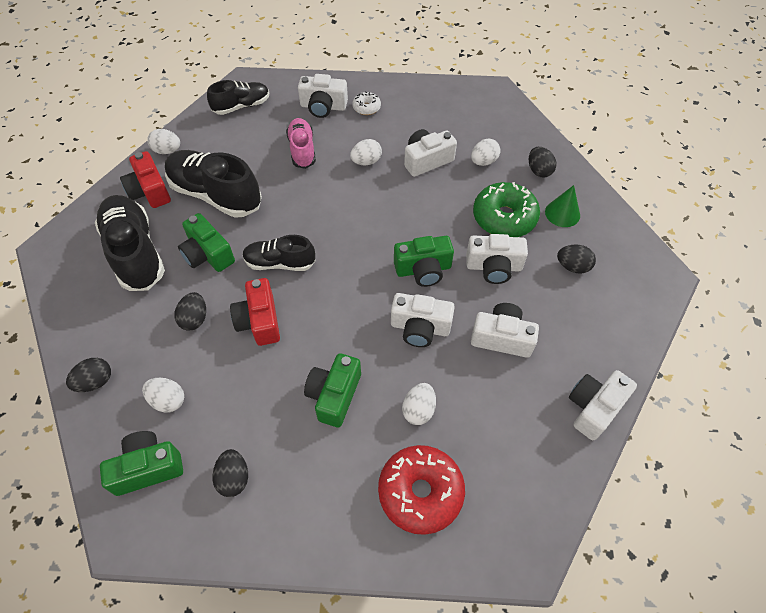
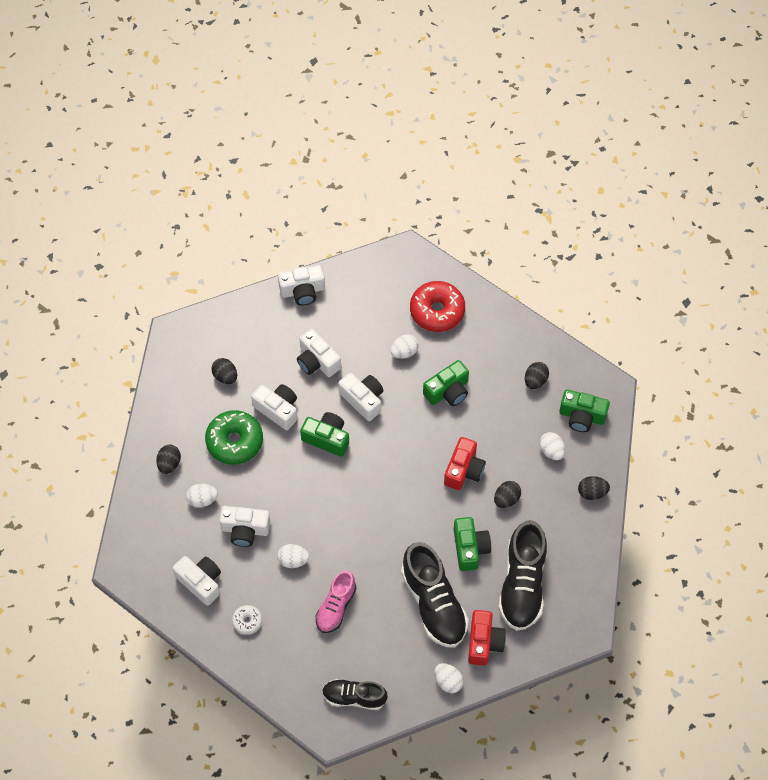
camera: 145 degrees left, 5 degrees up
(280, 263) = (422, 507): black shoe -> none
(323, 107) = (283, 648): white camera -> white camera (200, 582)
(562, 213) = (190, 418): green cone -> none

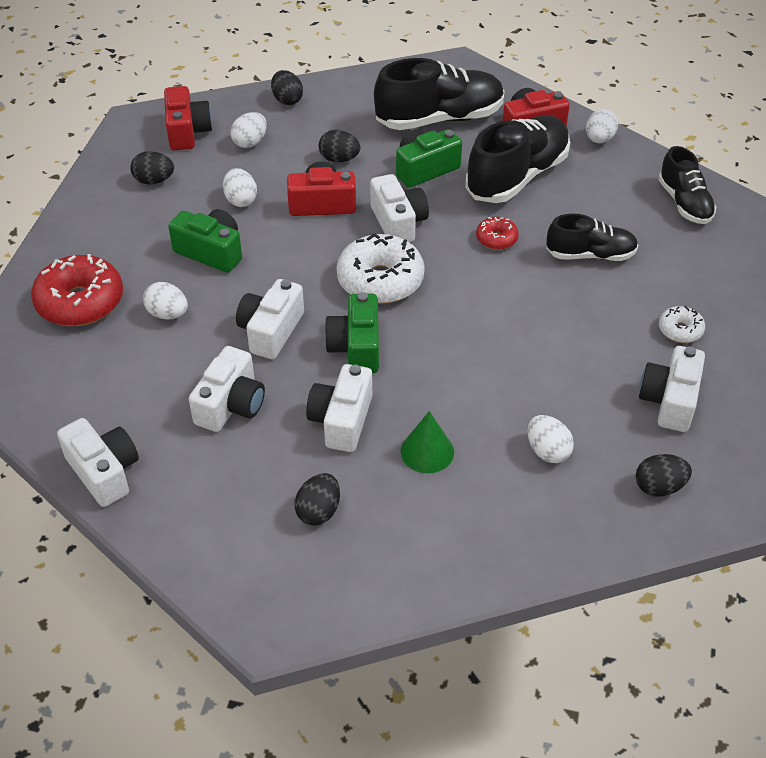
camera: 115 degrees left, 15 degrees down
(169, 464) = (518, 520): black egg -> black egg (659, 487)
(234, 441) = (427, 451): green donut -> green cone
(245, 530) = (557, 383): white camera -> white camera (398, 222)
(293, 560) = (561, 316): white egg -> white egg (241, 200)
(336, 607) = (590, 255): pink shoe -> black shoe
(375, 474) = (380, 280): none -> white donut
(379, 558) = (496, 239): none -> red donut
(582, 416) = (187, 131): green camera -> red camera

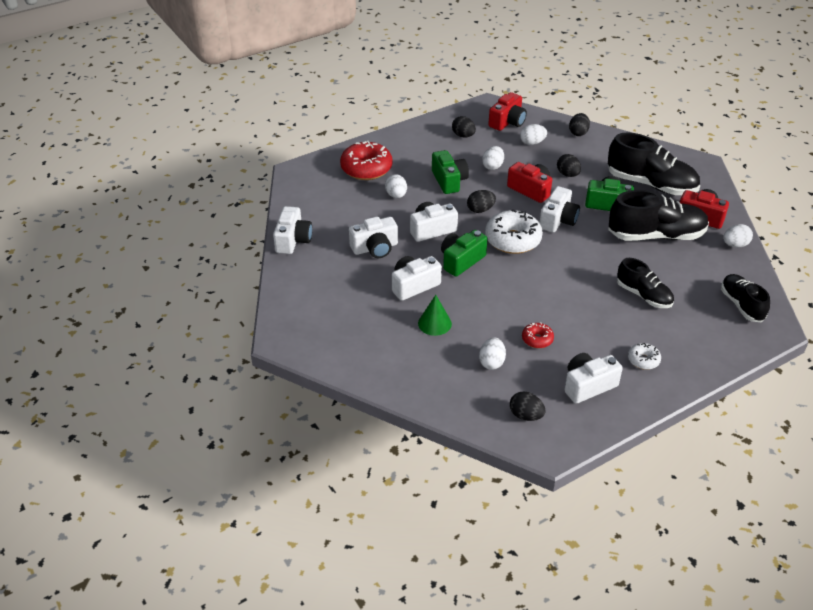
camera: 45 degrees right, 5 degrees down
(318, 511) = (356, 313): black egg -> black egg (480, 210)
(496, 239) = (600, 257): red donut -> red donut (537, 339)
(684, 203) = (741, 305): black shoe -> black shoe turned 135 degrees clockwise

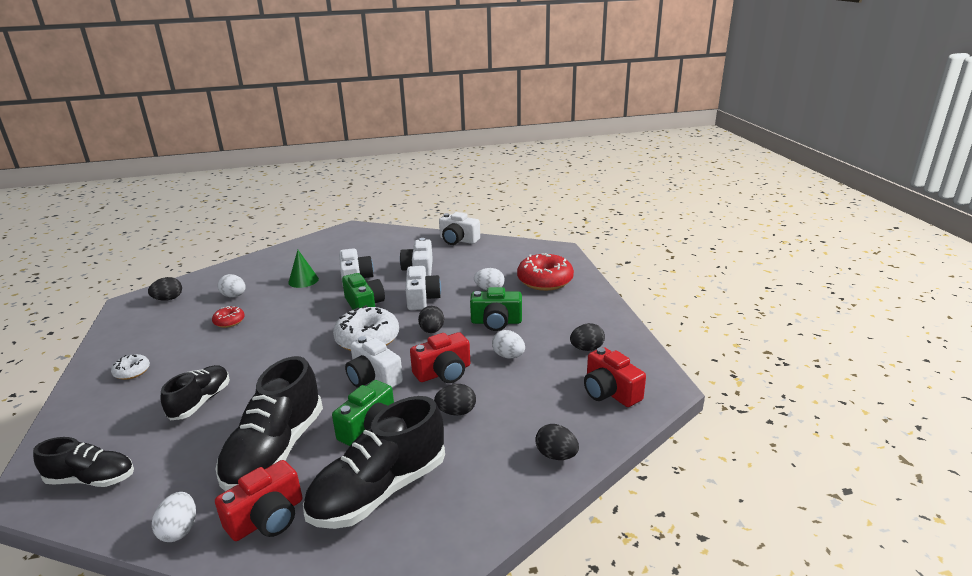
camera: 110 degrees right, 15 degrees down
(532, 143) = (547, 400): white egg -> none
(588, 385) = (152, 333): white camera -> none
(643, 295) = (201, 402): black shoe -> black shoe turned 135 degrees clockwise

